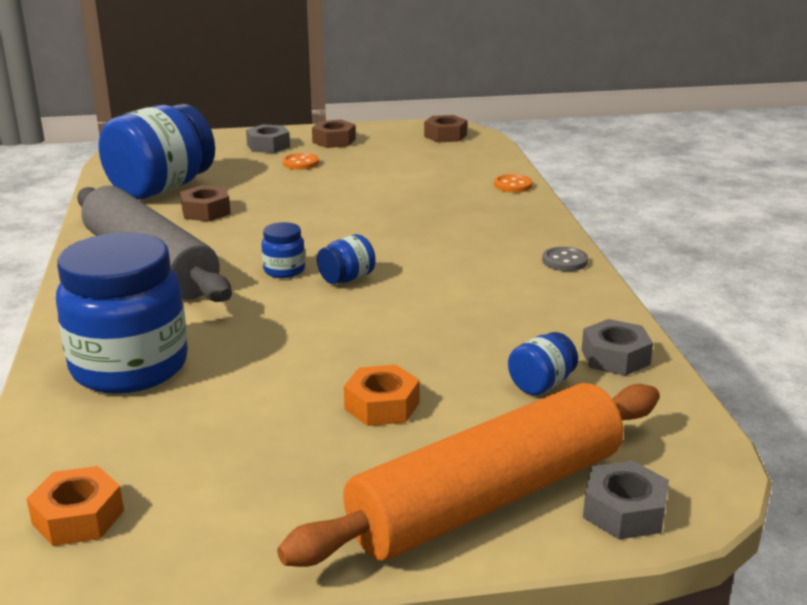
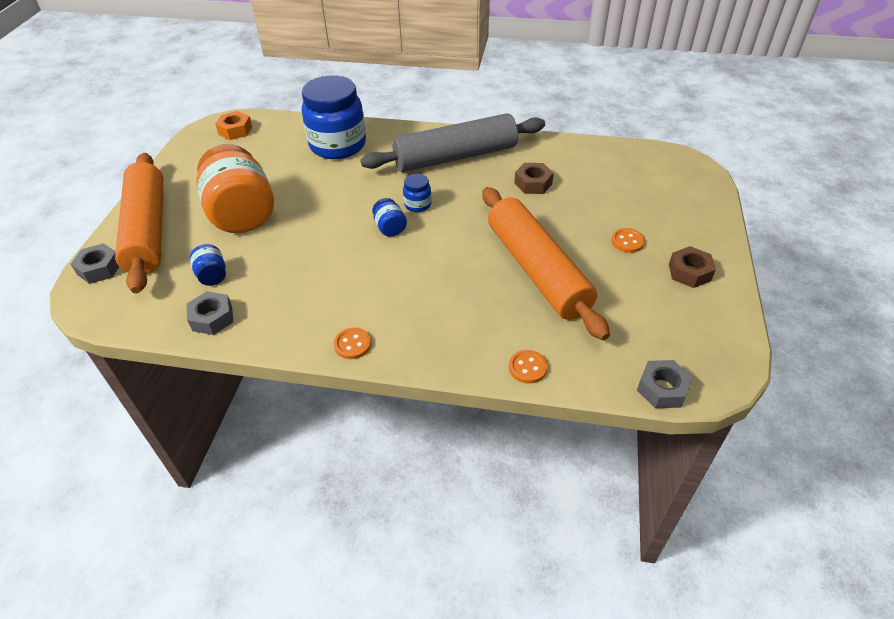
camera: 110 degrees right, 20 degrees up
(161, 188) = (586, 168): blue jar -> none
(268, 146) = (680, 229): grey nut -> grey nut (662, 389)
(374, 194) = (537, 270): none -> orange rolling pin
(382, 405) = (242, 214): orange nut -> orange jar
(445, 136) = (697, 360): brown nut -> none
(564, 261) = (352, 344): grey button -> orange button

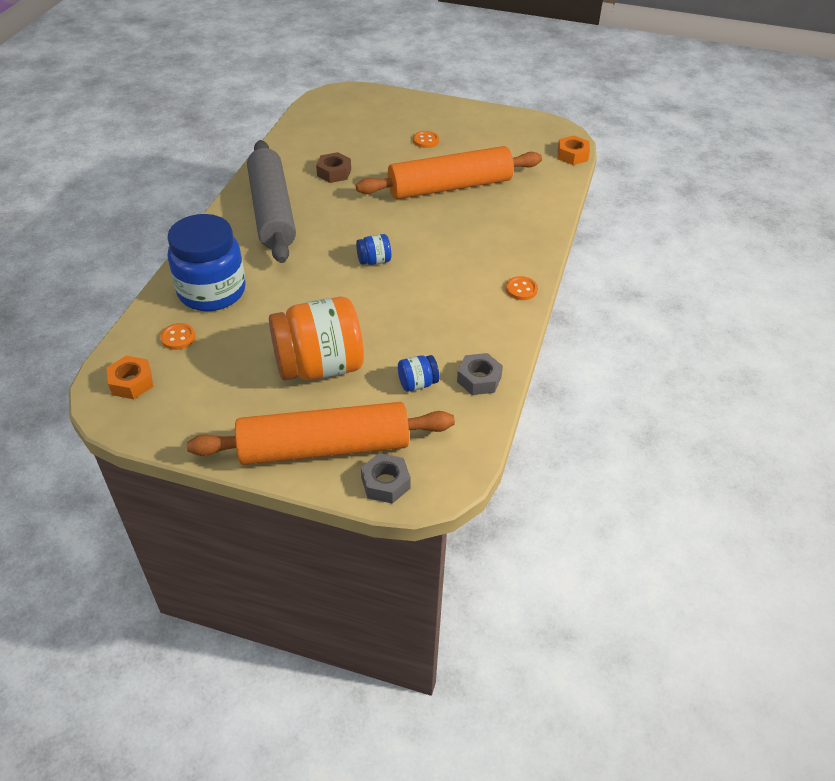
camera: 85 degrees left, 0 degrees up
(417, 205) = (343, 241): blue jar -> none
(527, 368) = (551, 205): orange button -> orange button (178, 337)
(662, 389) = (572, 155): grey nut -> orange nut
(689, 272) = (465, 122): brown nut -> none

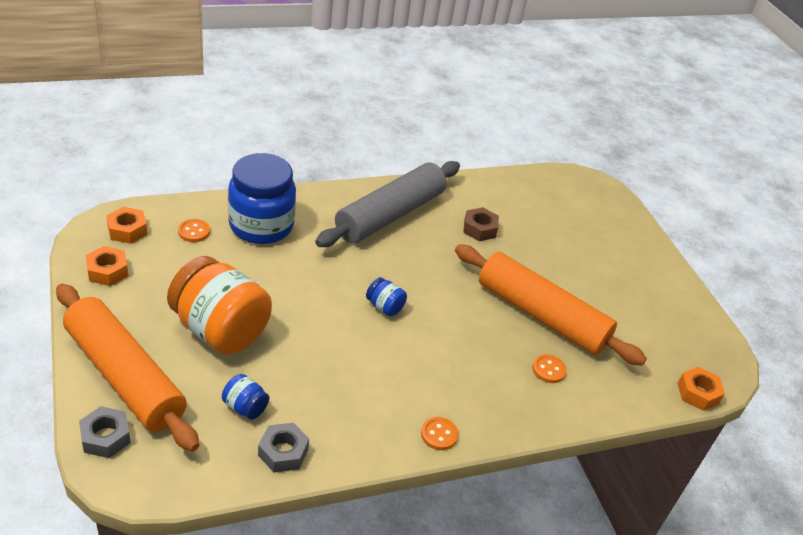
camera: 50 degrees right, 5 degrees down
(177, 415) = (107, 271): none -> orange nut
(426, 141) = (592, 269): orange button -> orange button (548, 370)

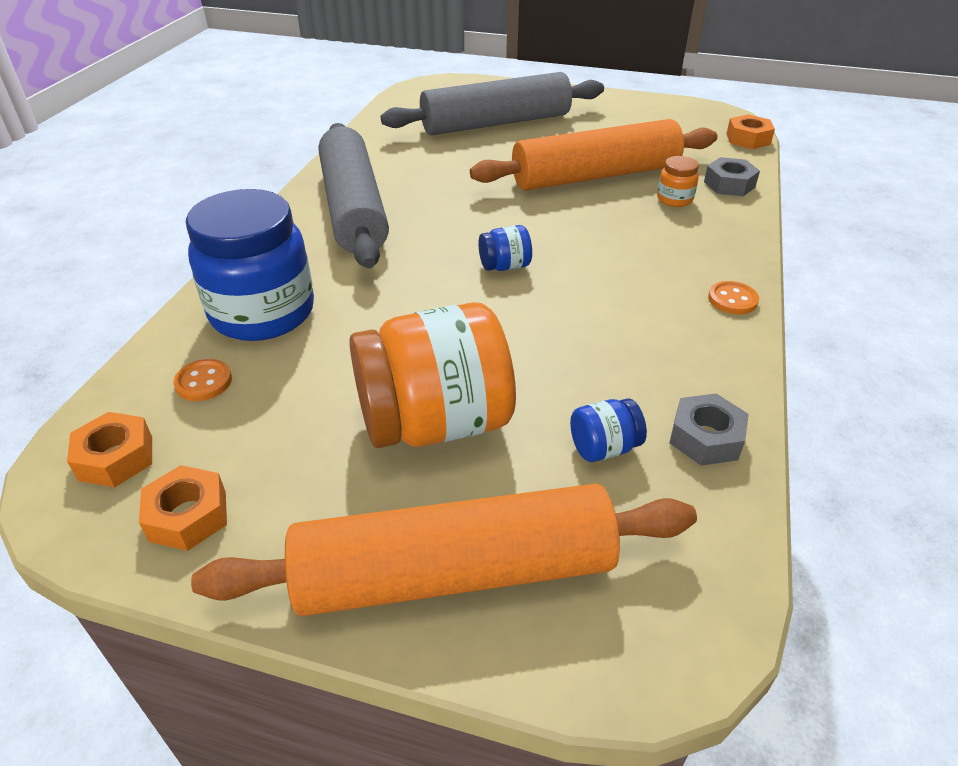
camera: 50 degrees left, 0 degrees up
(105, 437) = (579, 645): grey nut -> grey nut (729, 184)
(479, 229) = (436, 163): brown nut -> none
(548, 370) = (674, 199): orange button -> orange jar
(567, 237) = (496, 123): none -> grey rolling pin

